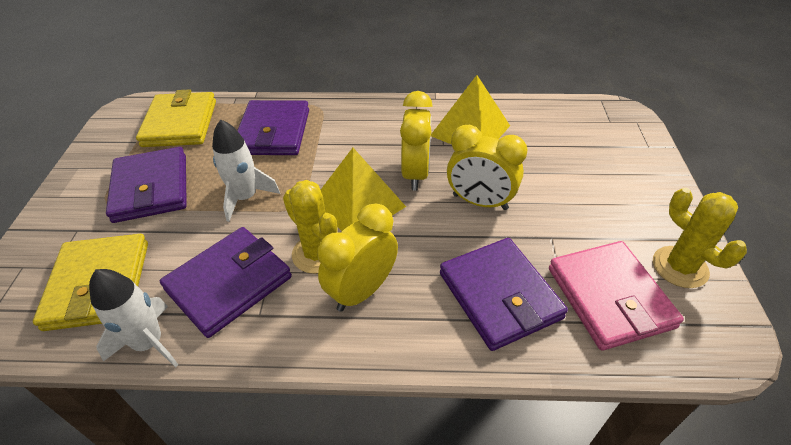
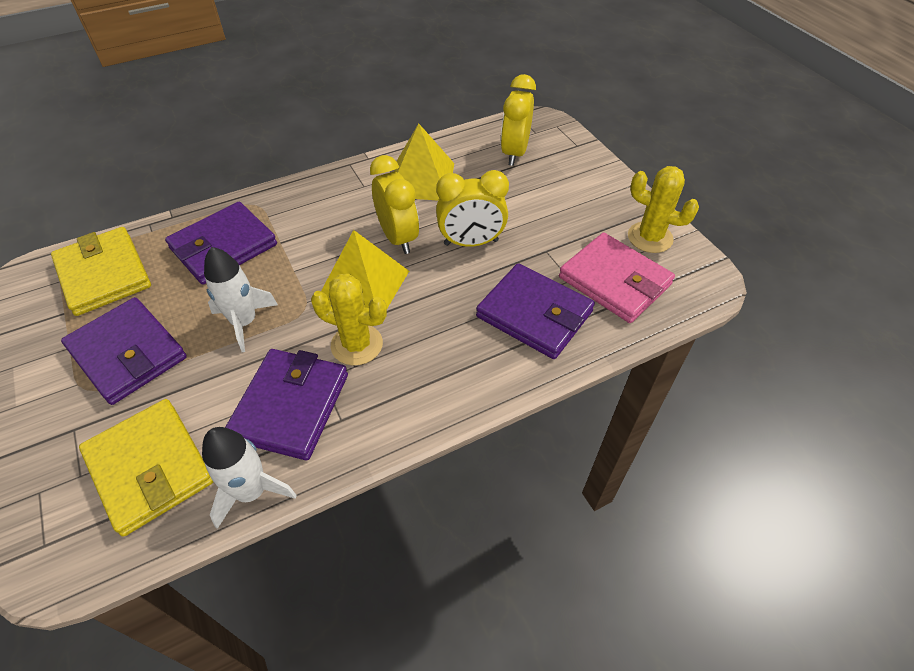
camera: 30 degrees left, 5 degrees up
(273, 132) = (223, 247): purple wallet -> purple wallet turned 75 degrees clockwise
(362, 291) = (420, 359): yellow clock -> yellow clock (514, 153)

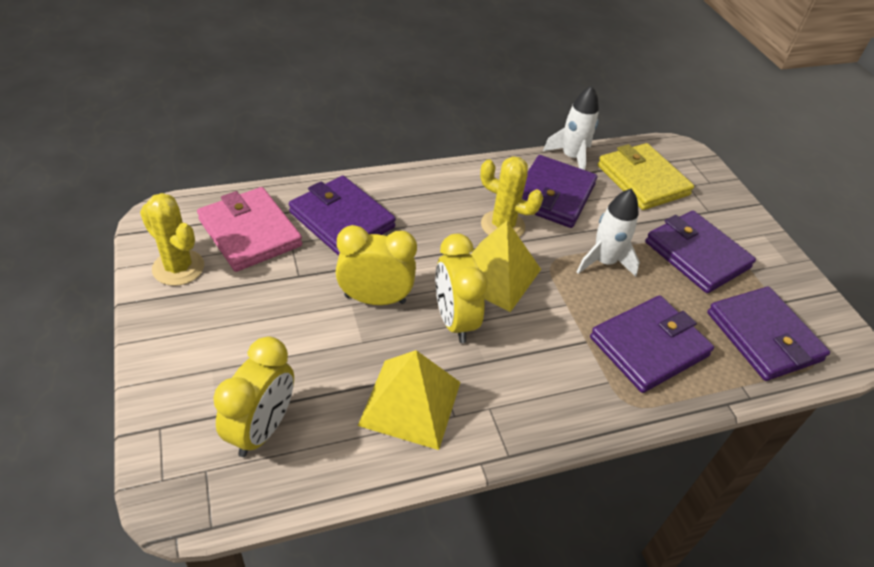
camera: 175 degrees left, 5 degrees down
(104, 274) = (763, 336): yellow wallet -> purple wallet

